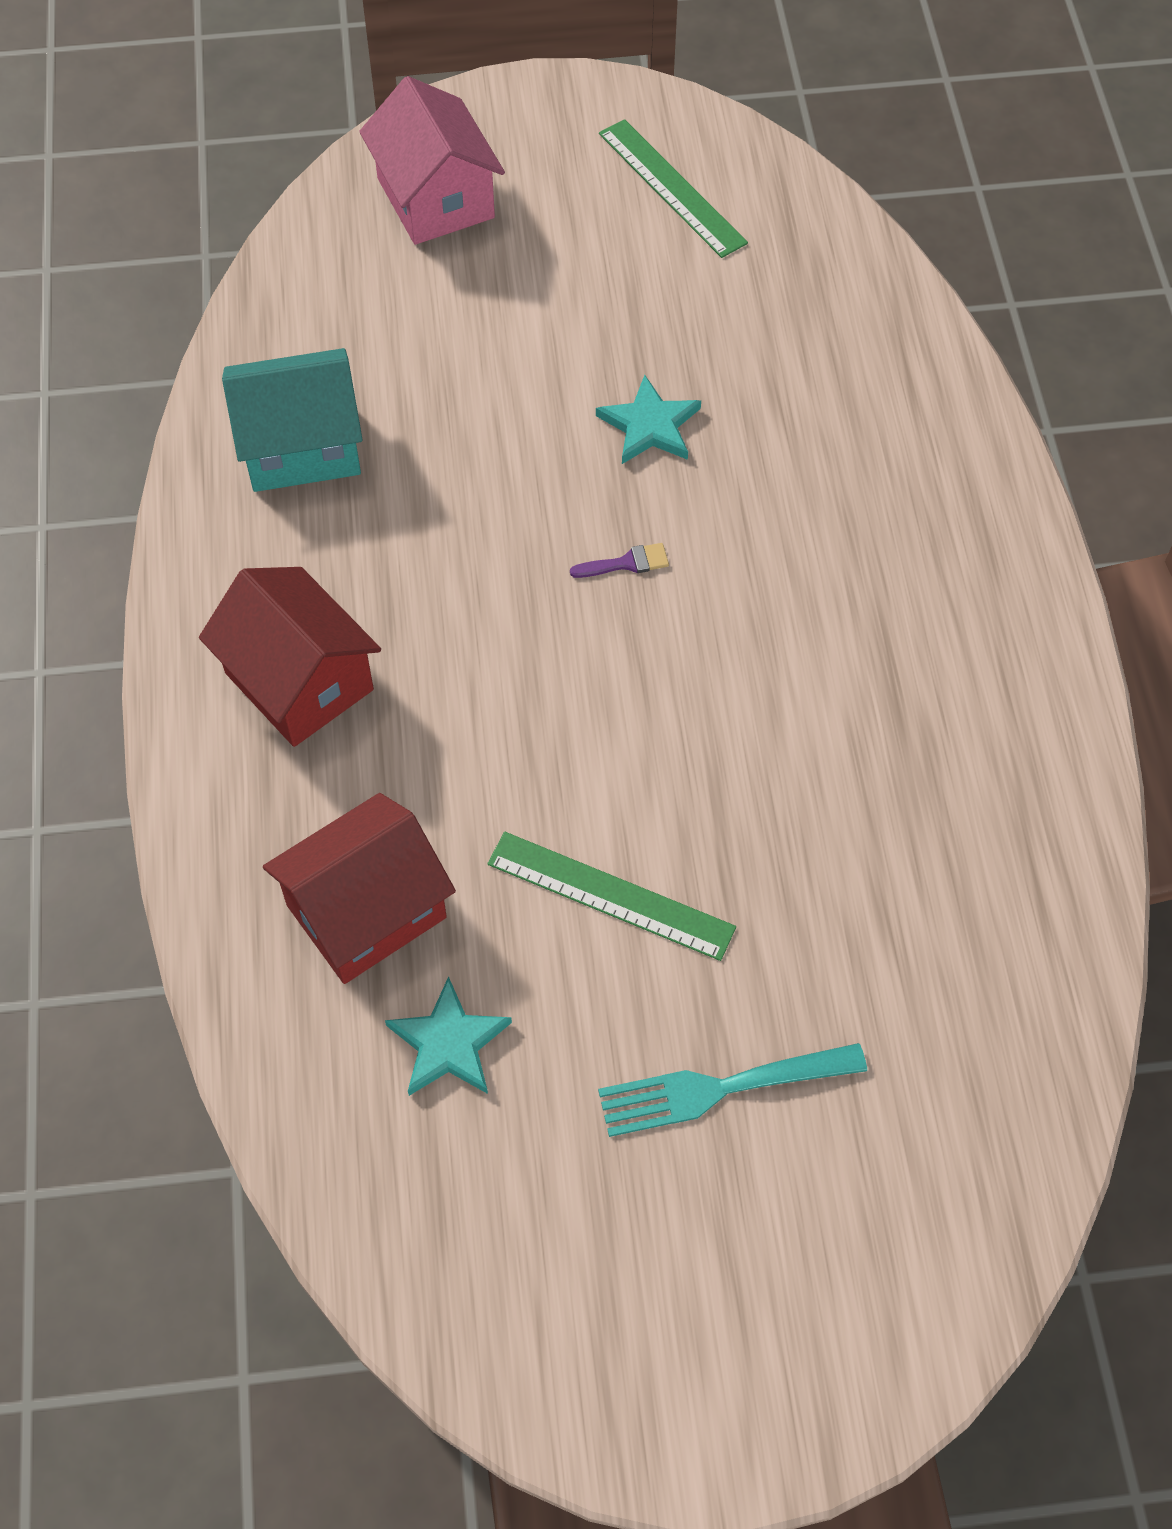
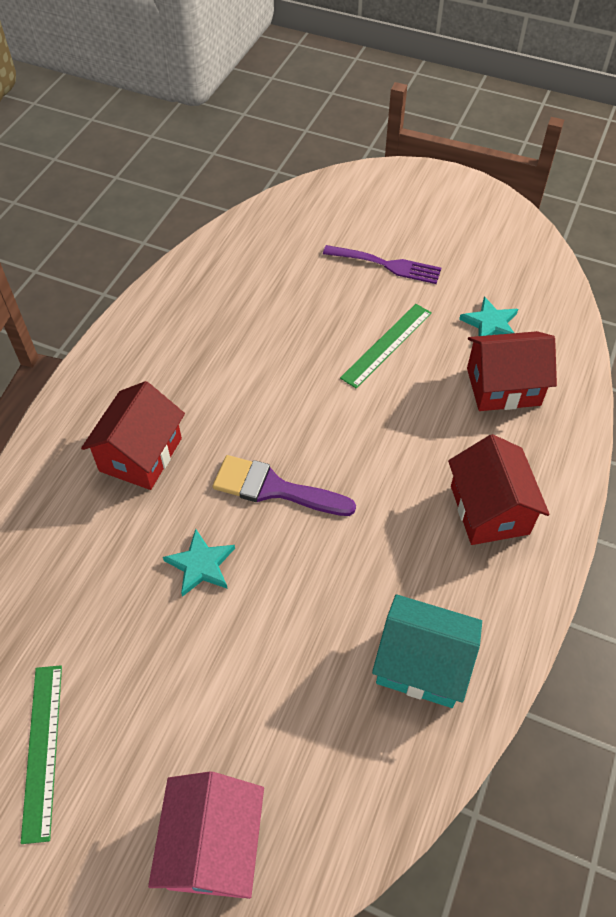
camera: 150 degrees left, 5 degrees down
(610, 895) = (386, 345): green ruler -> green ruler turned 75 degrees clockwise
(626, 563) = (274, 488): purple brush -> purple brush, size x2.35
(719, 1089) = (387, 265): turquoise fork -> purple fork
(850, 519) = (140, 454): none -> red house

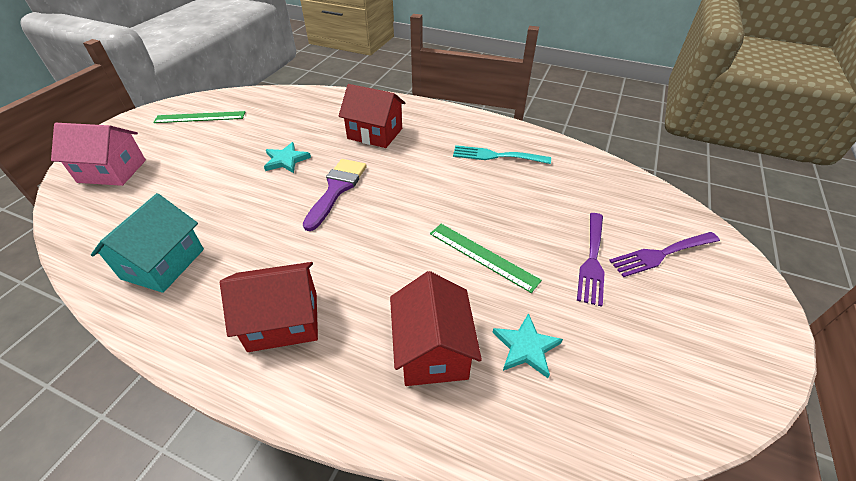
camera: 90 degrees right, 10 degrees down
(211, 320) = (496, 156): none -> turquoise fork
(376, 218) = (661, 254): none -> purple fork

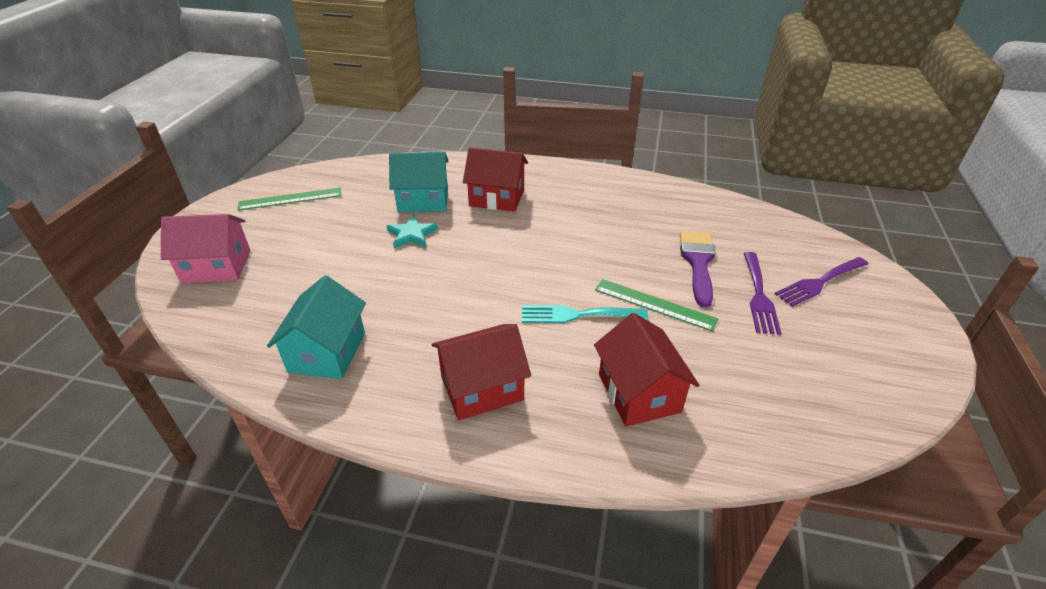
camera: 10 degrees left, 5 degrees down
(309, 129) = (423, 200): none -> turquoise house
(336, 189) = (480, 258): purple brush -> purple brush (698, 263)
(496, 156) = (632, 208): turquoise fork -> turquoise fork (577, 315)
(526, 347) = (724, 378): turquoise star -> none

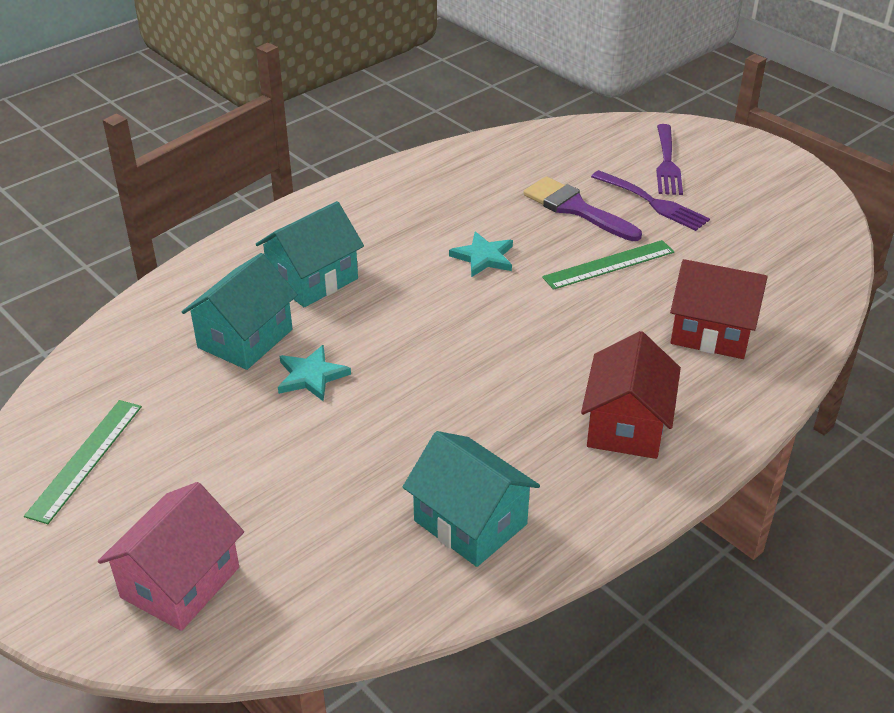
camera: 55 degrees left, 0 degrees up
(497, 198) = (312, 279): red house -> turquoise house
(577, 315) = (579, 318): turquoise fork -> none
(592, 247) = (483, 257): none -> turquoise star

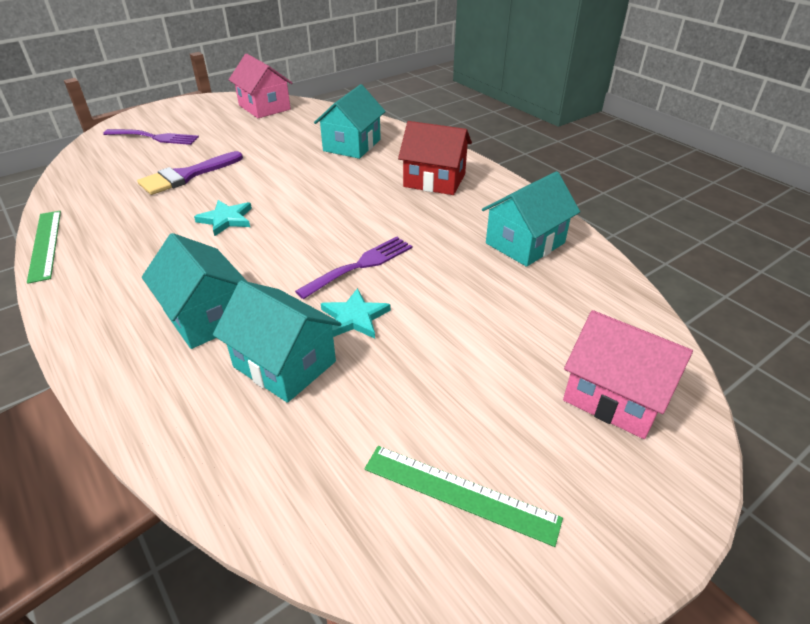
camera: 85 degrees left, 0 degrees up
(609, 264) = (265, 170): green ruler -> green ruler (45, 244)
(653, 202) = (200, 147): purple fork -> purple fork (360, 265)
(711, 332) = (352, 145): red house -> turquoise house
(805, 230) = (264, 107): none -> pink house

